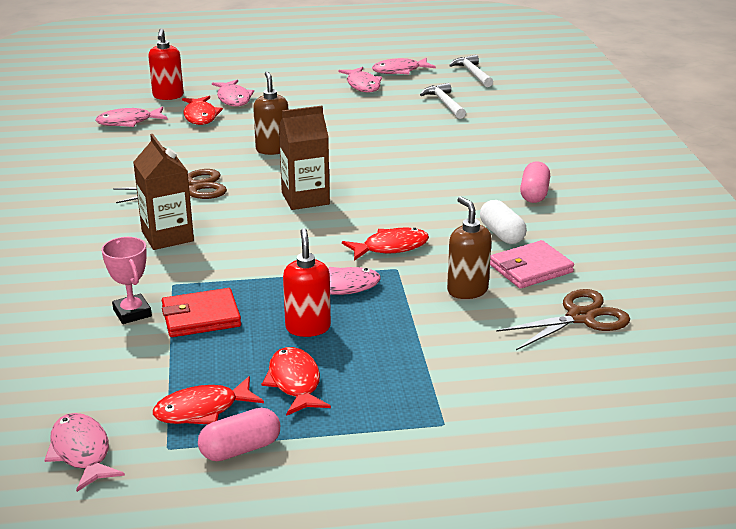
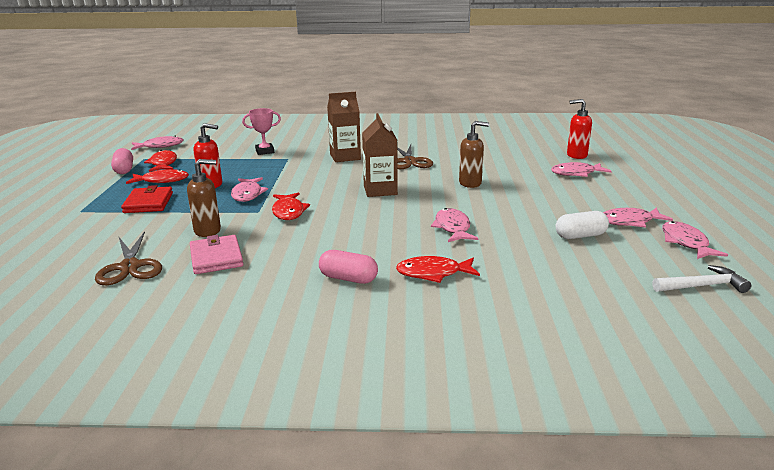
camera: 100 degrees right, 5 degrees down
(128, 122) = (522, 146): pink fish -> pink fish (452, 228)
(200, 116) = (536, 164): red fish -> red fish (433, 273)
(201, 317) = (247, 163): red wallet -> red wallet (148, 203)
(444, 103) = (589, 258): white hammer -> none
(502, 234) = (280, 253): white capsule -> white capsule (580, 236)

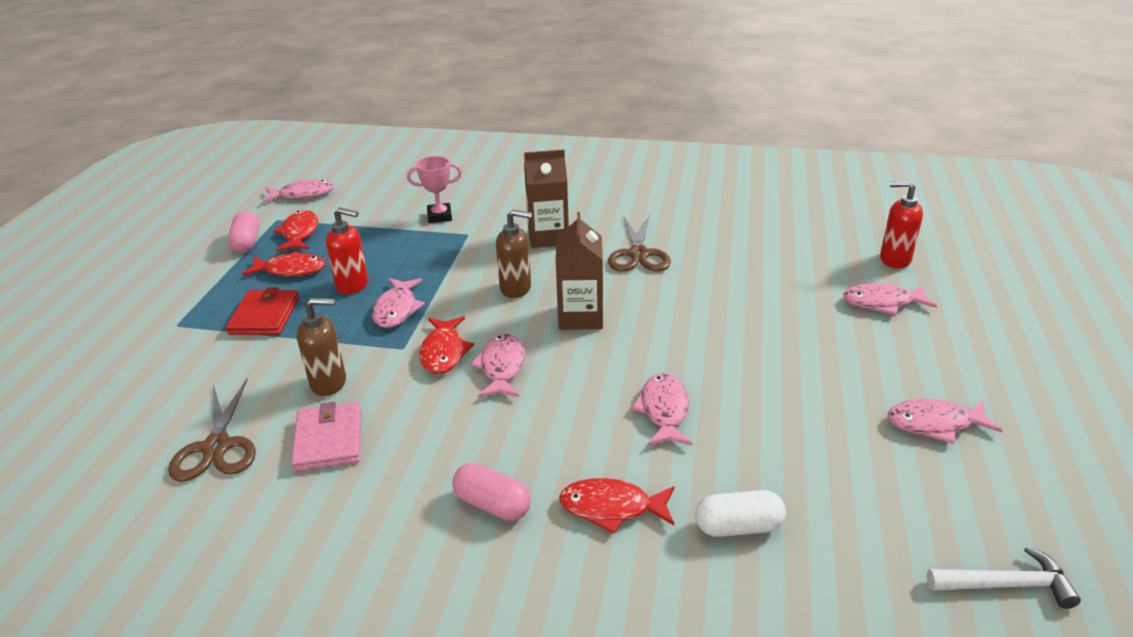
camera: 10 degrees right, 10 degrees up
(470, 183) = (715, 312): brown soap dispenser -> brown soap dispenser (516, 288)
(580, 236) = (849, 449): white capsule -> white capsule (738, 527)
(685, 243) = (1009, 482): pink fish -> pink fish (502, 367)

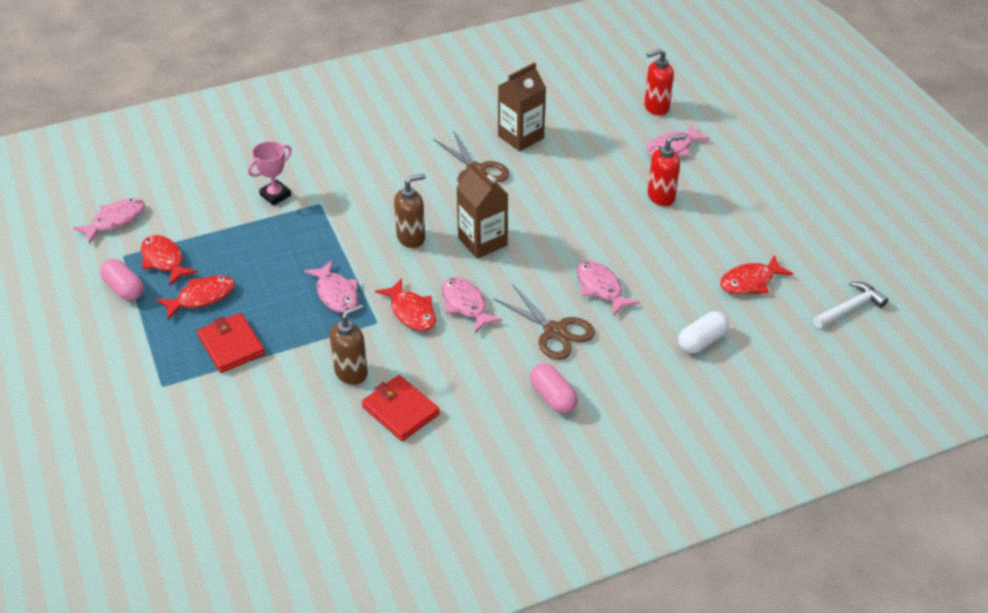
camera: 35 degrees left, 10 degrees up
(217, 447) = (324, 453): brown scissors -> brown scissors (555, 331)
(328, 440) = (400, 410): pink wallet -> red wallet
(353, 285) = (274, 288): red soap dispenser -> red soap dispenser (661, 196)
(492, 504) = (553, 397): pink capsule -> pink capsule turned 60 degrees clockwise
(548, 237) = (390, 181): brown carton -> brown carton (520, 137)
(611, 508) = (624, 364): red fish -> red fish (750, 282)
(934, 424) = (759, 227): pink fish -> none

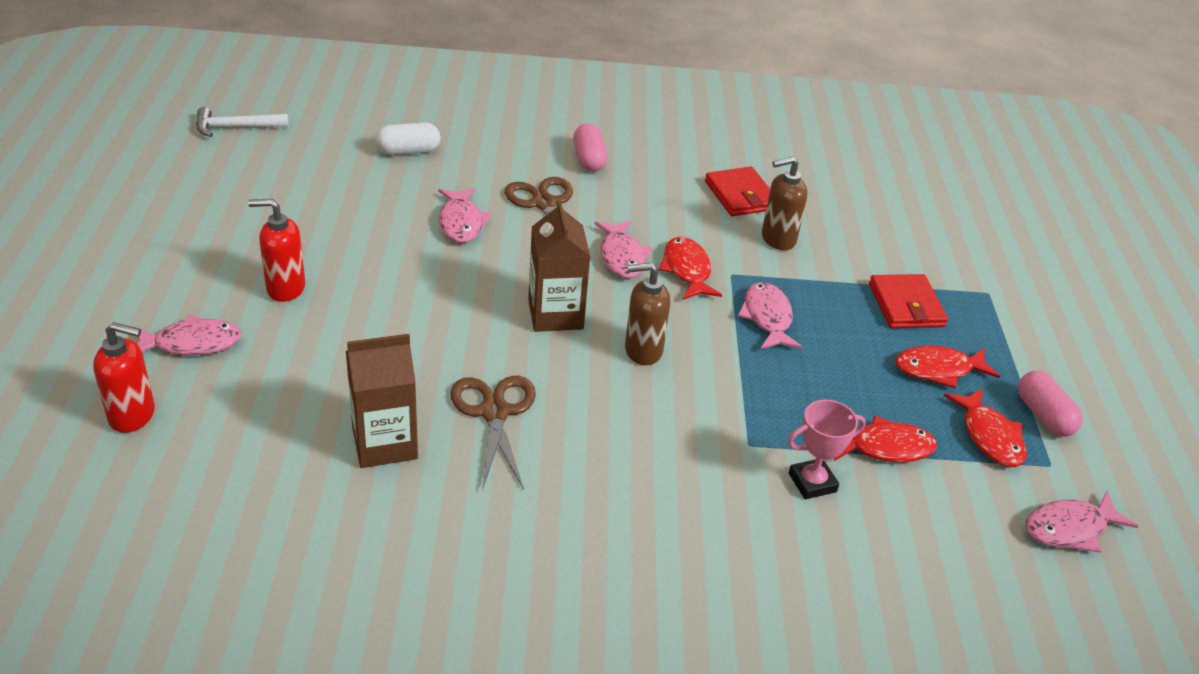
camera: 160 degrees left, 5 degrees down
(750, 282) = (300, 176): red fish -> red fish (884, 447)

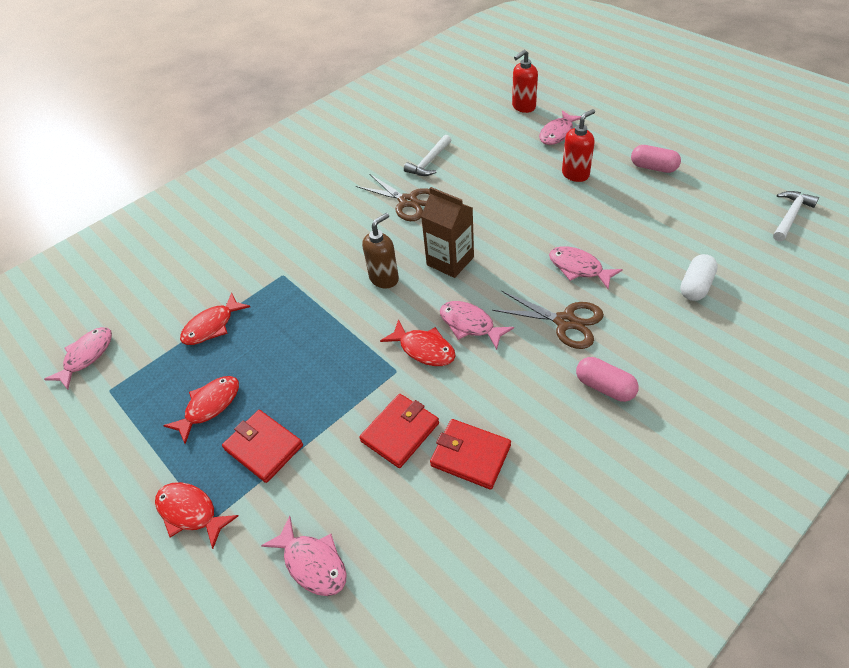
camera: 145 degrees right, 10 degrees up
(385, 443) = (429, 162): brown carton -> white hammer
(767, 318) = (342, 356): pink fish -> pink fish (312, 563)
(778, 239) = (400, 432): brown soap dispenser -> red wallet
(812, 482) = (237, 280): pink trophy -> none
(989, 436) = (154, 381): red fish -> red fish (191, 512)
(1044, 416) = (124, 425): pink capsule -> pink capsule (653, 167)

